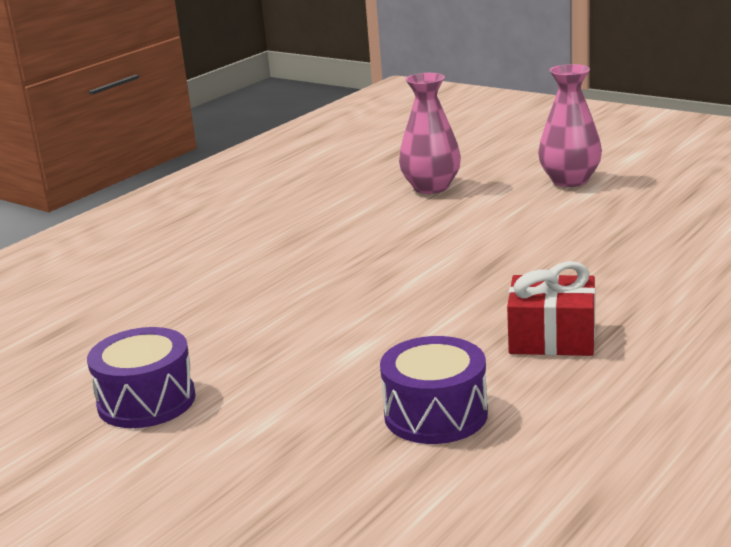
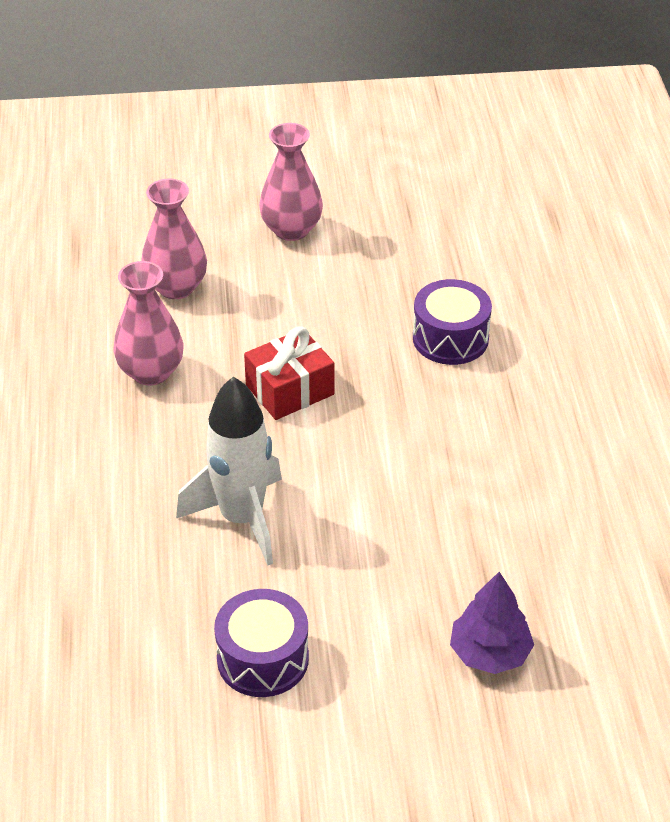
camera: 45 degrees left, 20 degrees up
(270, 317) = (242, 519): none -> white rocket
(323, 483) = (490, 653): none -> purple tree
(341, 222) = (151, 372): none -> pink vase
(435, 414) = (490, 551): purple drum -> purple drum (450, 338)
(552, 338) = (483, 433): red gift -> red gift (290, 390)

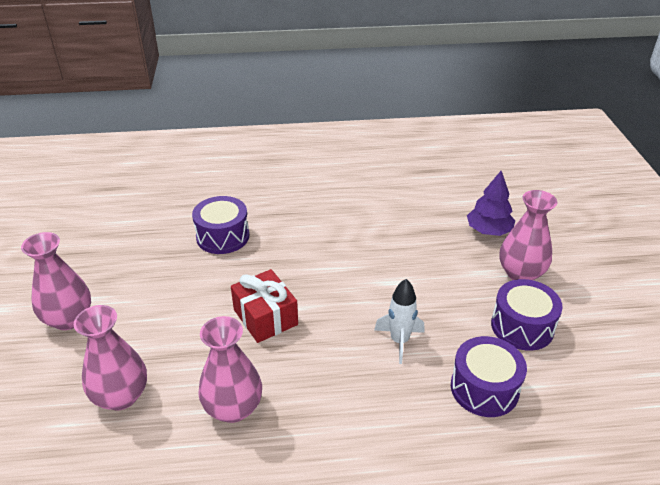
camera: 90 degrees left, 5 degrees down
(156, 598) = (484, 388): none -> purple drum
(242, 519) = (399, 341): white rocket -> white rocket, size x0.59
(380, 679) = (520, 273): none -> pink vase

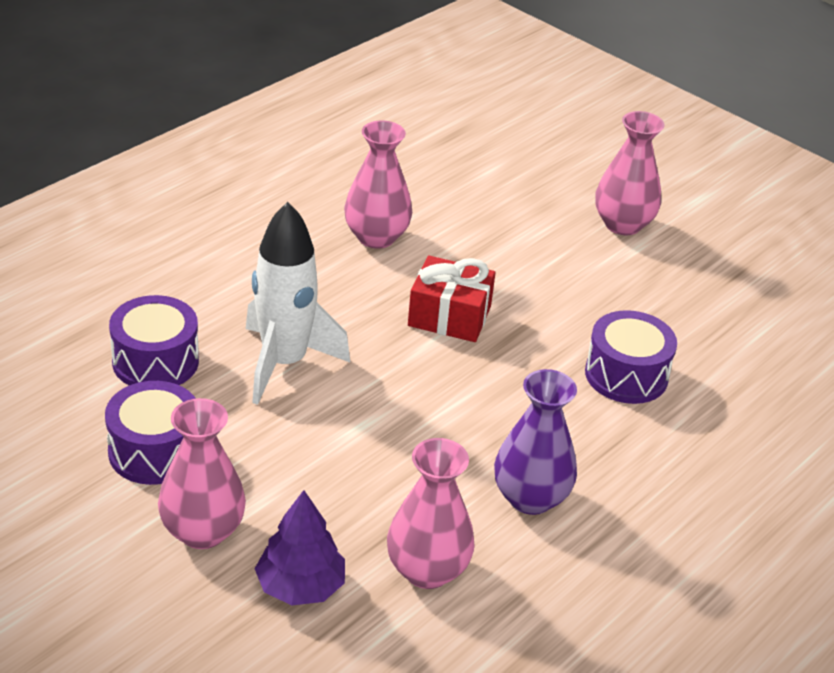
camera: 135 degrees right, 0 degrees up
(121, 396) = (479, 202): pink vase -> pink vase (427, 570)
(346, 213) = (530, 498): none -> purple vase
(399, 341) = (284, 363): white rocket -> white rocket, size x1.70

